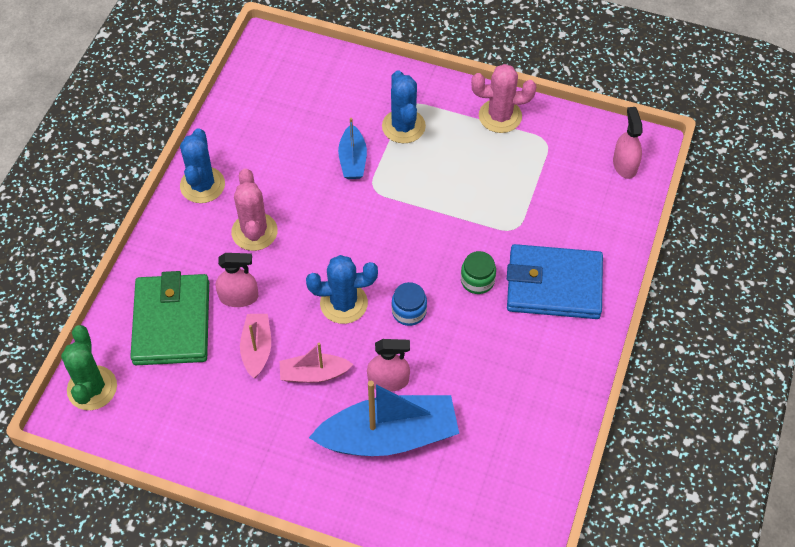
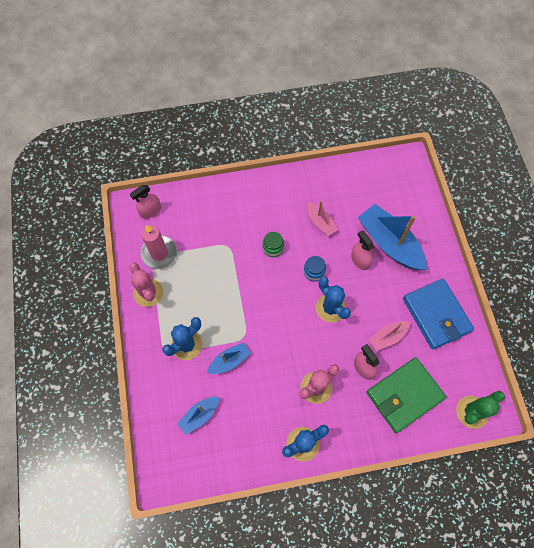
camera: 120 degrees left, 10 degrees up
(309, 104) = (199, 415): none -> blue boat
(314, 374) = (381, 298): pink boat -> pink boat (320, 222)
(551, 149) = (159, 253): none -> pink candle
(554, 285) = (253, 210): blue wallet -> blue wallet (436, 315)

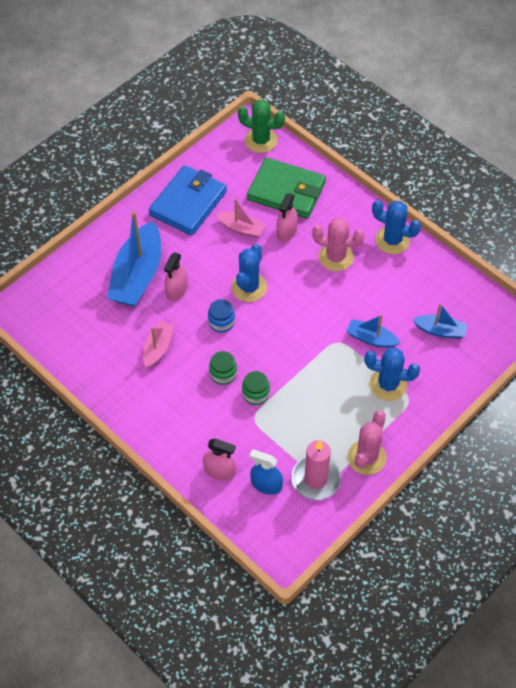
camera: 125 degrees left, 10 degrees down
(150, 211) = (273, 526): pink spray bottle -> pink spray bottle (219, 471)
(178, 224) = (266, 484): none -> blue spray bottle
(244, 258) = (255, 394): none -> green jar

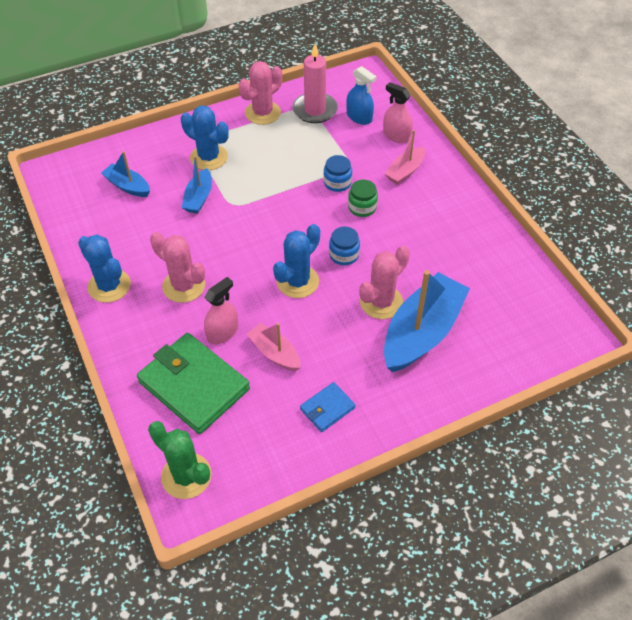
camera: 160 degrees left, 5 degrees down
(158, 348) = (421, 248): pink boat -> pink boat (405, 171)
(176, 290) = (381, 302): pink spray bottle -> pink cactus
(188, 203) = (327, 408): blue wallet -> blue wallet, size x0.48
(255, 394) = (337, 183): green jar -> blue jar
(371, 338) = (199, 198): blue boat -> blue boat turned 60 degrees clockwise

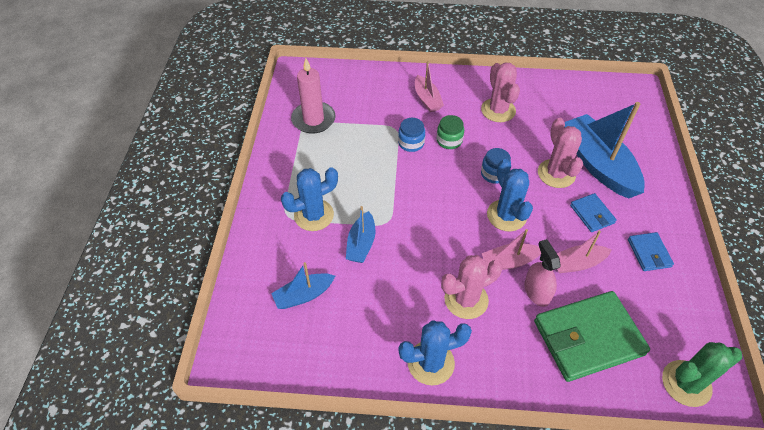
camera: 60 degrees left, 0 degrees up
(199, 198) = (361, 244): blue boat -> blue boat turned 60 degrees clockwise
(244, 302) = (509, 261): none -> pink boat
(262, 113) = (287, 154): pink cactus -> pink cactus (498, 110)
(346, 347) = (592, 214): none -> blue wallet
(359, 117) = (345, 97): blue spray bottle -> none
(396, 135) = (384, 86): pink spray bottle -> none

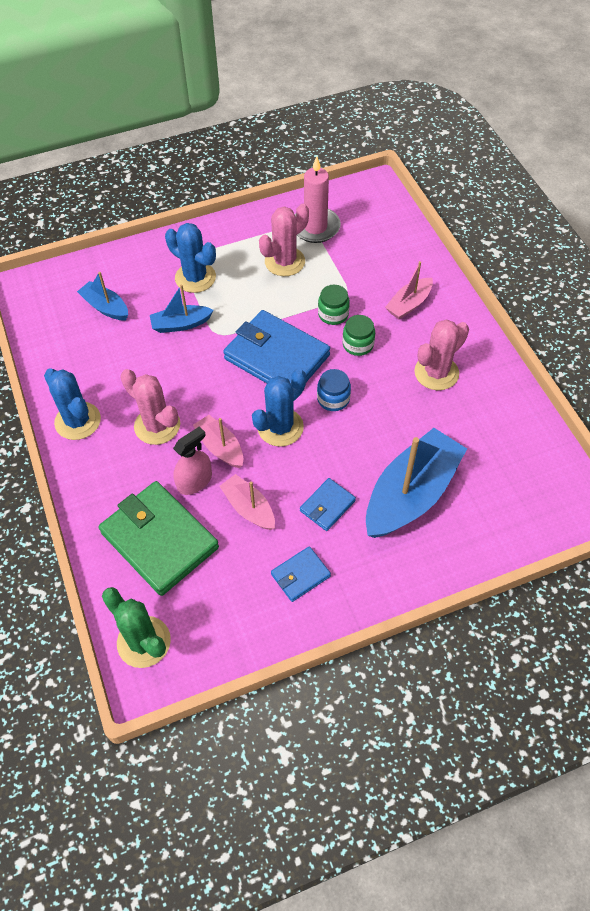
camera: 65 degrees right, 5 degrees up
(411, 143) = (333, 314): blue jar -> green jar
(434, 192) = (277, 357): none -> blue wallet
(556, 174) = (369, 456): pink cactus -> pink cactus (285, 262)

